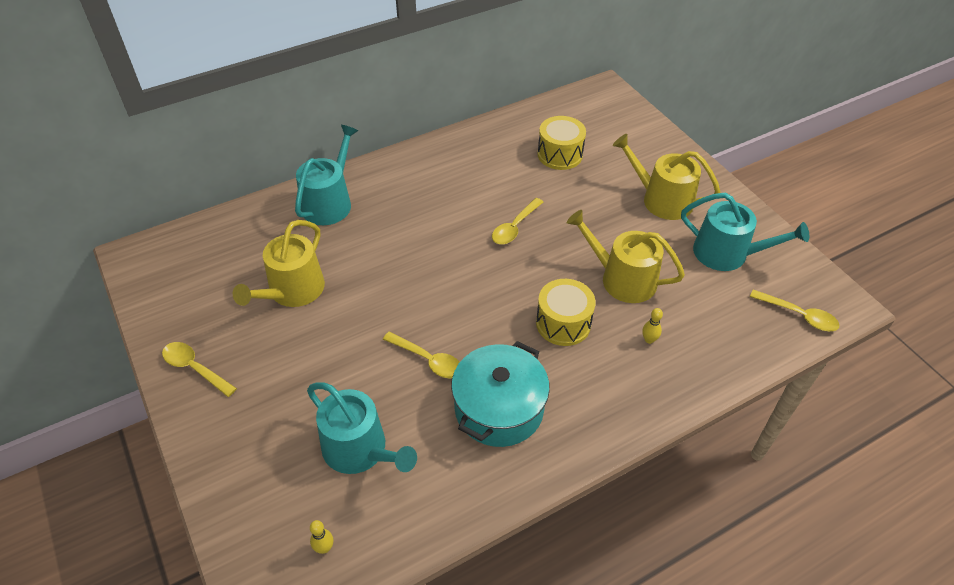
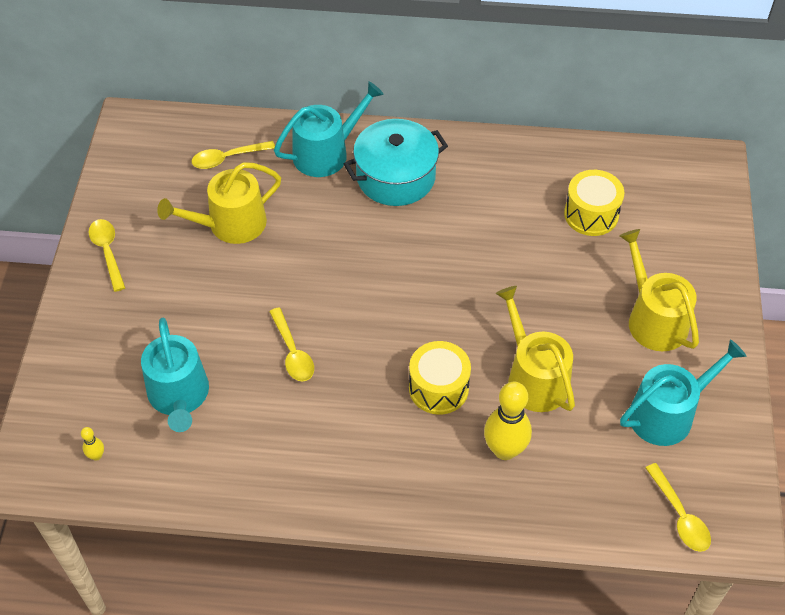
camera: 35 degrees right, 5 degrees up
(499, 408) = (316, 430): turquoise pot -> turquoise pot (396, 177)
(514, 227) = (476, 269): yellow spoon -> yellow spoon (227, 158)
(649, 340) = (504, 450): yellow bowling pin -> yellow bowling pin, size x2.25
(727, 254) = (668, 413): turquoise watering can -> turquoise watering can turned 90 degrees counterclockwise

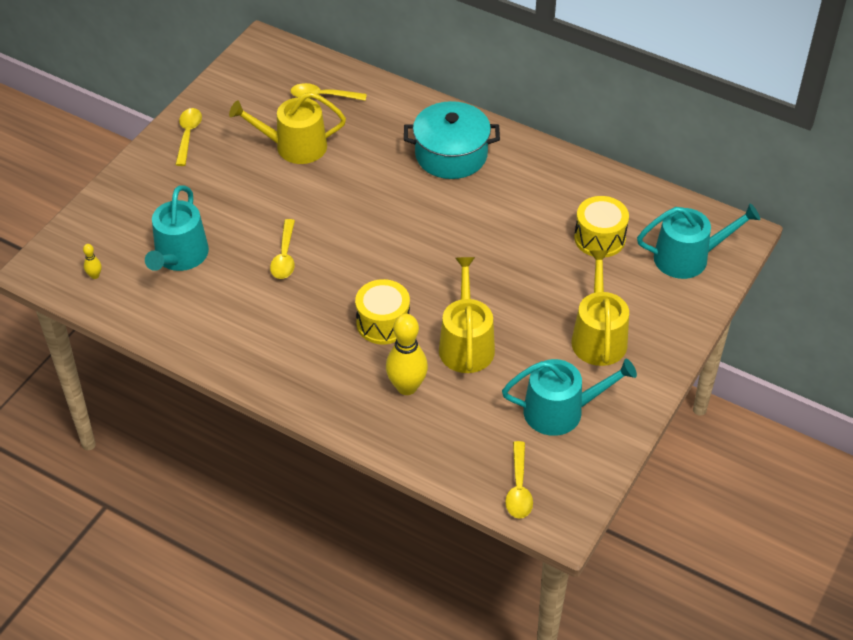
camera: 25 degrees right, 5 degrees down
(326, 153) = (405, 118): turquoise watering can -> turquoise watering can (688, 257)

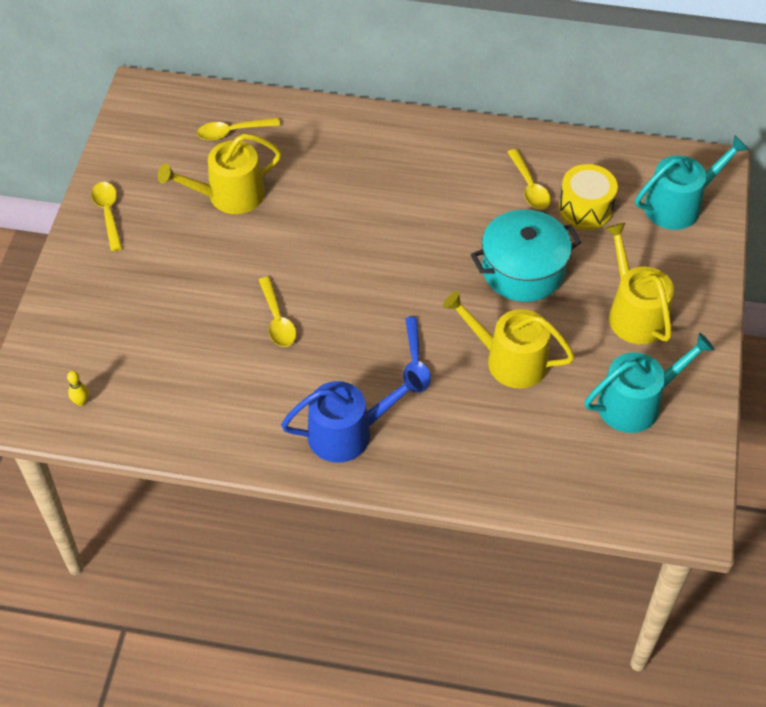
camera: 20 degrees left, 5 degrees up
(179, 257) = (164, 353): turquoise watering can -> none
(298, 362) = (348, 433): none -> blue watering can
(383, 323) = (415, 363): yellow drum -> blue spoon
(407, 387) = (472, 425): yellow bowling pin -> none
(451, 154) = (396, 160): turquoise pot -> turquoise pot (523, 270)
(466, 344) = (509, 360): yellow watering can -> yellow watering can turned 45 degrees counterclockwise
(519, 488) = (635, 498): yellow spoon -> yellow spoon (529, 187)

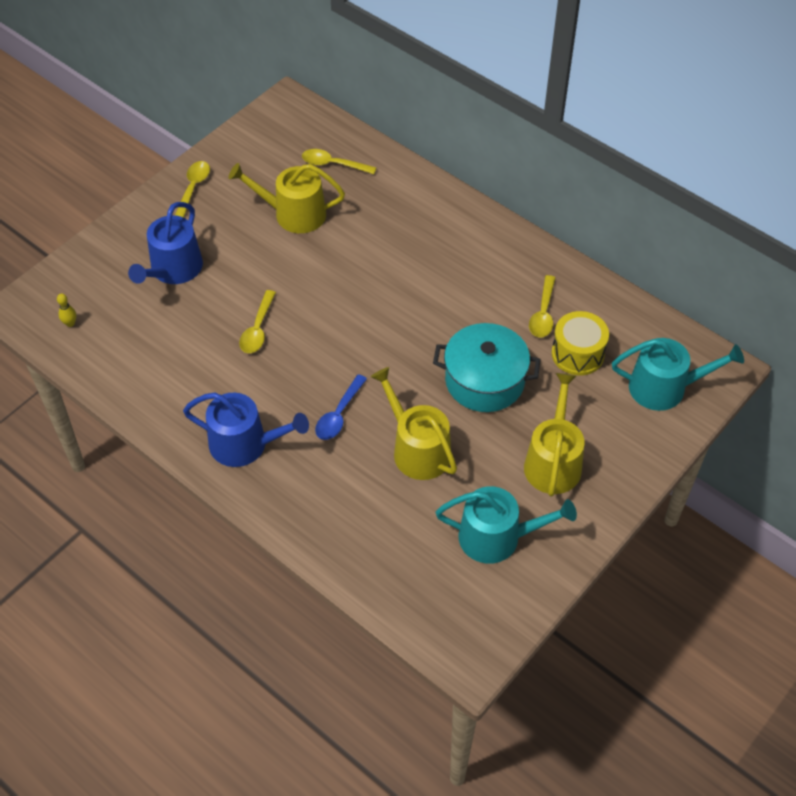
camera: 30 degrees right, 0 degrees up
(148, 301) = (173, 270): none -> blue watering can

